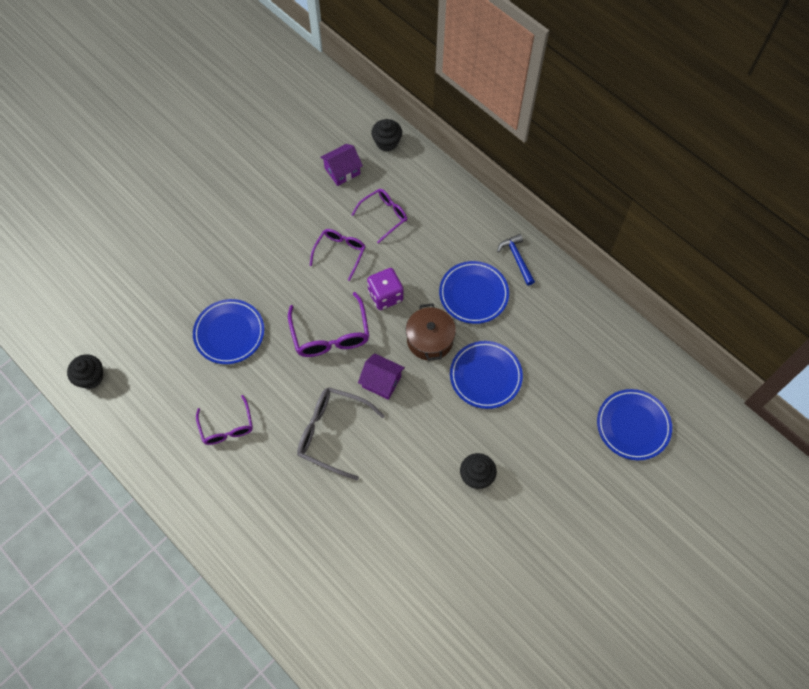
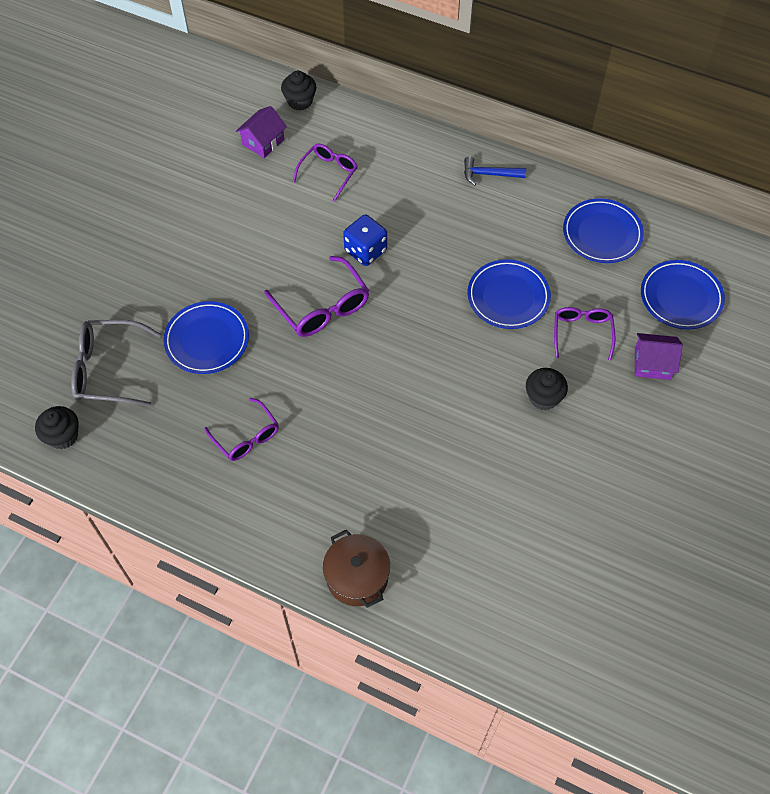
camera: 20 degrees left, 5 degrees down
(332, 433) = (368, 405): grey glasses -> grey glasses (108, 370)
(340, 253) = (297, 223): purple glasses -> purple glasses (582, 333)
(381, 381) = (399, 336): purple house -> purple house (652, 364)
(385, 296) = (365, 250): purple dice -> blue dice
(430, 340) = (433, 279): brown pot -> brown pot (357, 577)
(473, 294) = (459, 221): blue plate -> blue plate (602, 234)
(517, 259) = (489, 174): blue hammer -> blue hammer turned 45 degrees counterclockwise

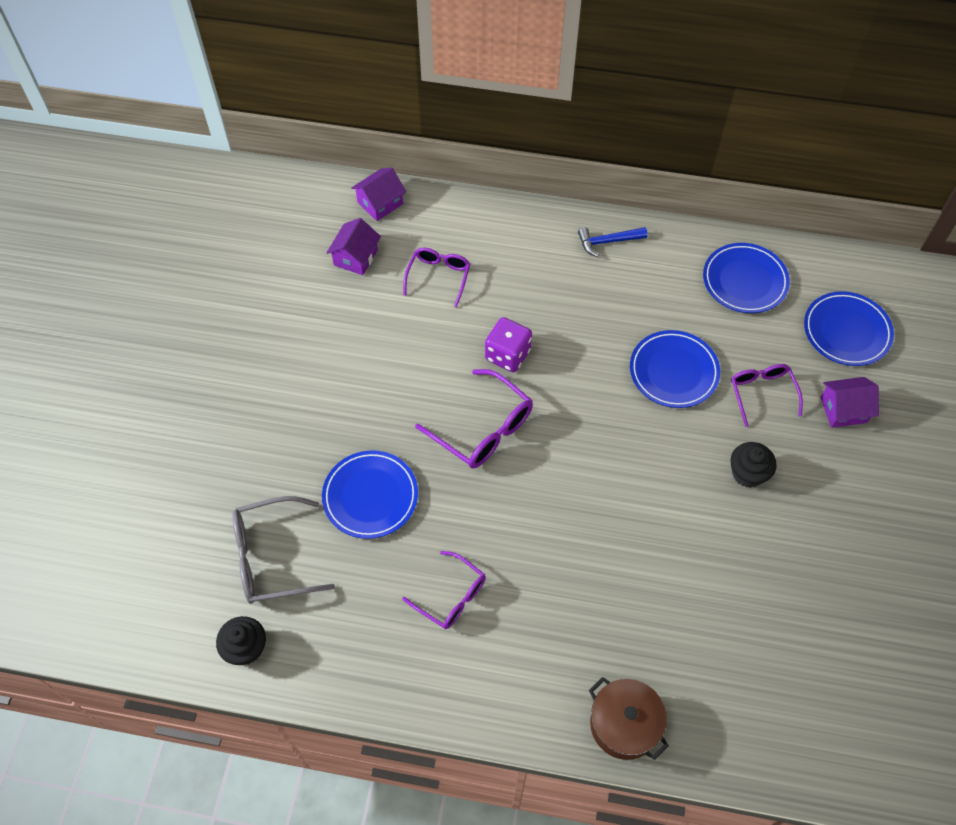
camera: 15 degrees left, 0 degrees up
(300, 101) = (380, 203): black cupcake -> purple house
(365, 250) = (507, 355): blue dice -> purple dice

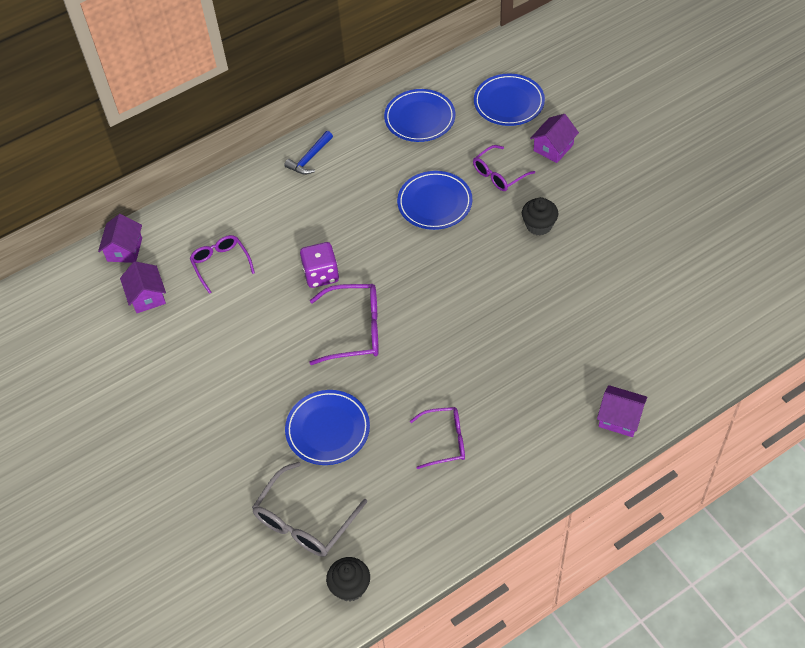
camera: 40 degrees left, 5 degrees down
(624, 724) = (619, 418): brown pot -> purple house
(762, 393) = (498, 174): purple glasses -> purple glasses turned 75 degrees counterclockwise

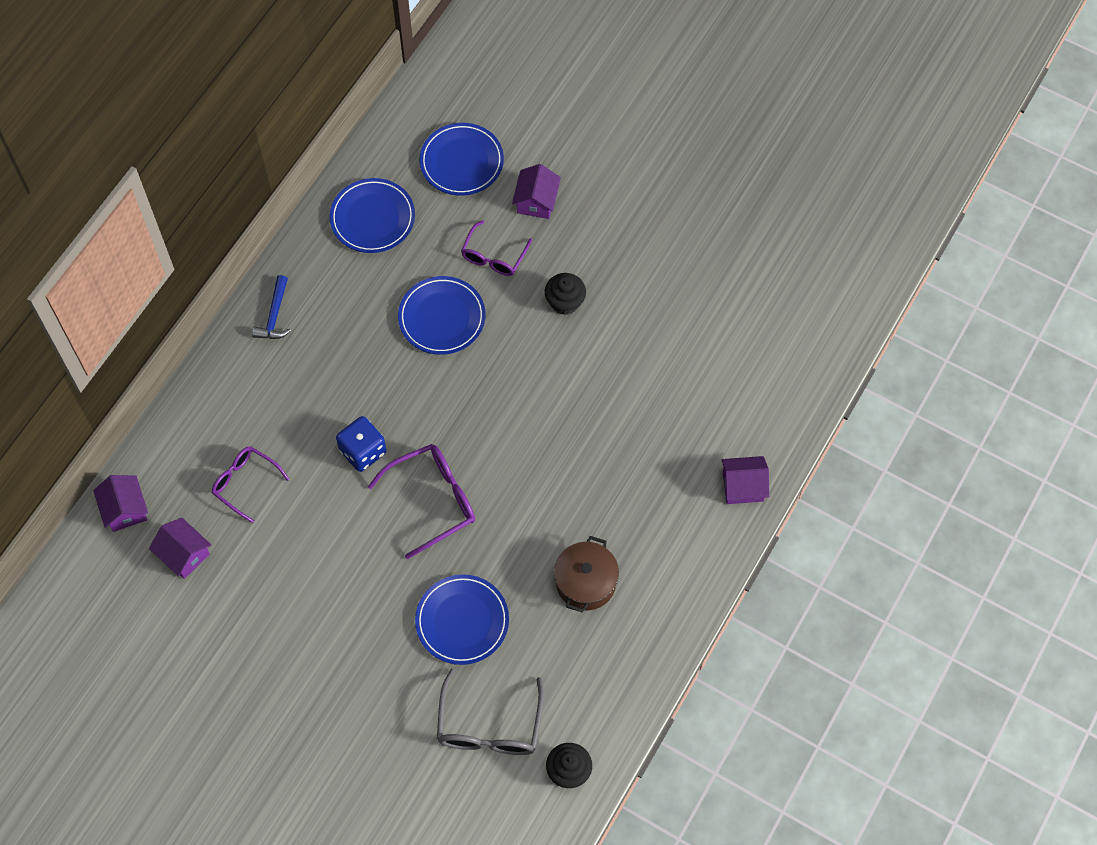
camera: 30 degrees left, 10 degrees up
(321, 275) = (363, 451): purple dice -> blue dice
(445, 441) = (585, 582): purple glasses -> brown pot

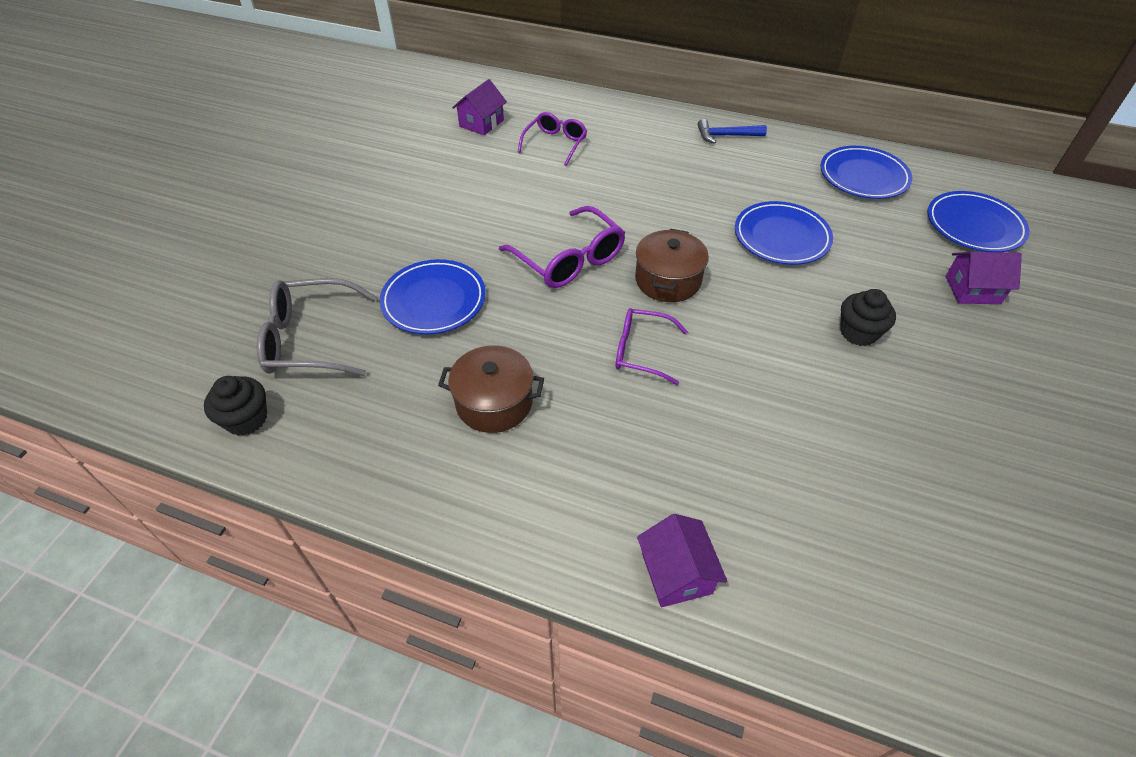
camera: 80 degrees right, 15 degrees down
(125, 509) = (516, 91): purple house -> none
(363, 451) = (609, 205): blue dice -> none
(477, 425) = (668, 280): none -> brown pot
(493, 256) = (878, 265): purple glasses -> purple glasses (641, 351)

